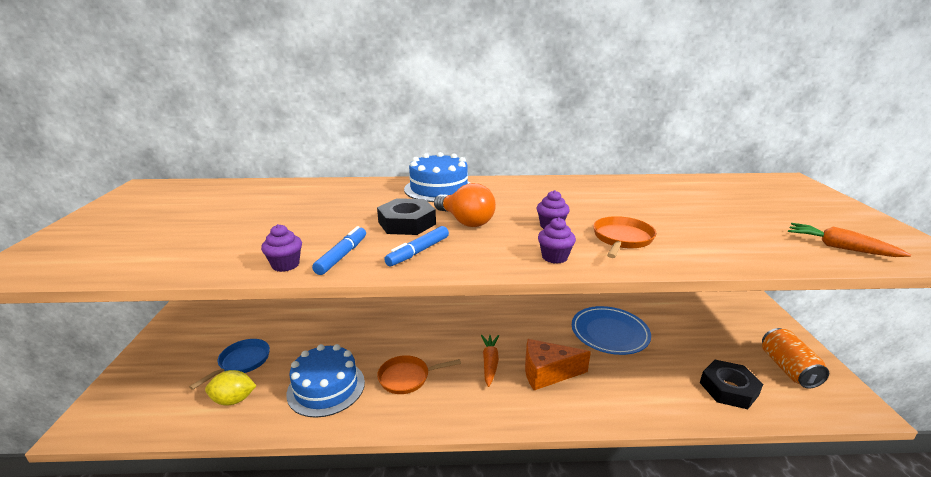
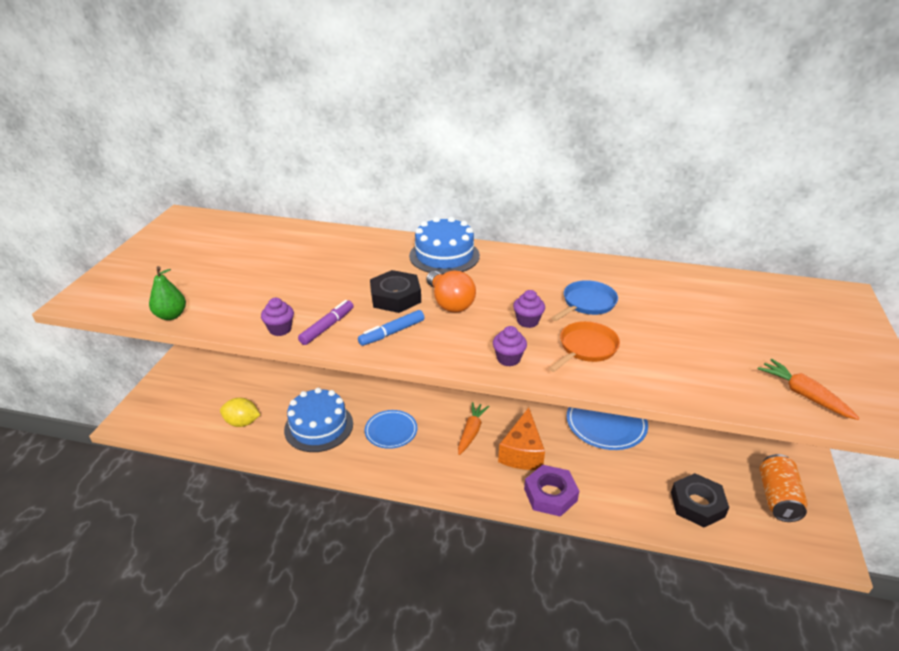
camera: 15 degrees right, 10 degrees up
(139, 269) = (171, 315): none -> green pear
(242, 362) = (254, 389): blue pan -> blue pan (587, 303)
(342, 256) = (327, 327): blue marker -> purple marker
(407, 377) = (391, 431): orange pan -> blue plate
(547, 373) = (522, 452): orange cheese -> orange cheese turned 90 degrees counterclockwise
(594, 408) = (550, 494): none -> purple nut

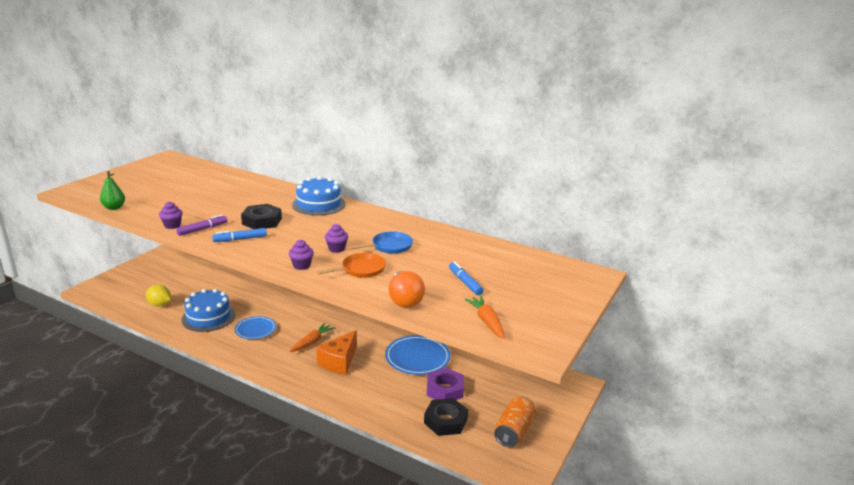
camera: 15 degrees right, 10 degrees down
(449, 303) = (294, 230): orange light bulb -> orange light bulb (404, 299)
(550, 494) = (339, 390): purple nut -> purple nut (445, 390)
(722, 339) = (465, 282): none -> blue marker

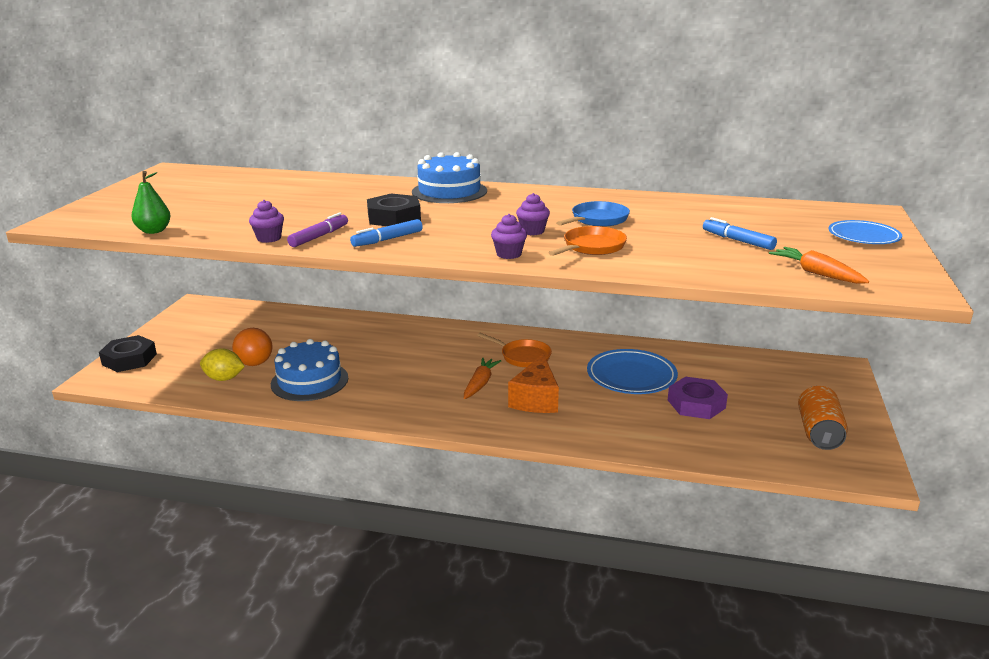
camera: 15 degrees left, 0 degrees up
(255, 330) = (390, 384): blue plate -> blue plate (863, 236)
(356, 327) = (523, 356): none -> orange pan
(404, 299) = (688, 268): orange light bulb -> orange light bulb (252, 359)
(445, 421) = (728, 438): black nut -> black nut (129, 359)

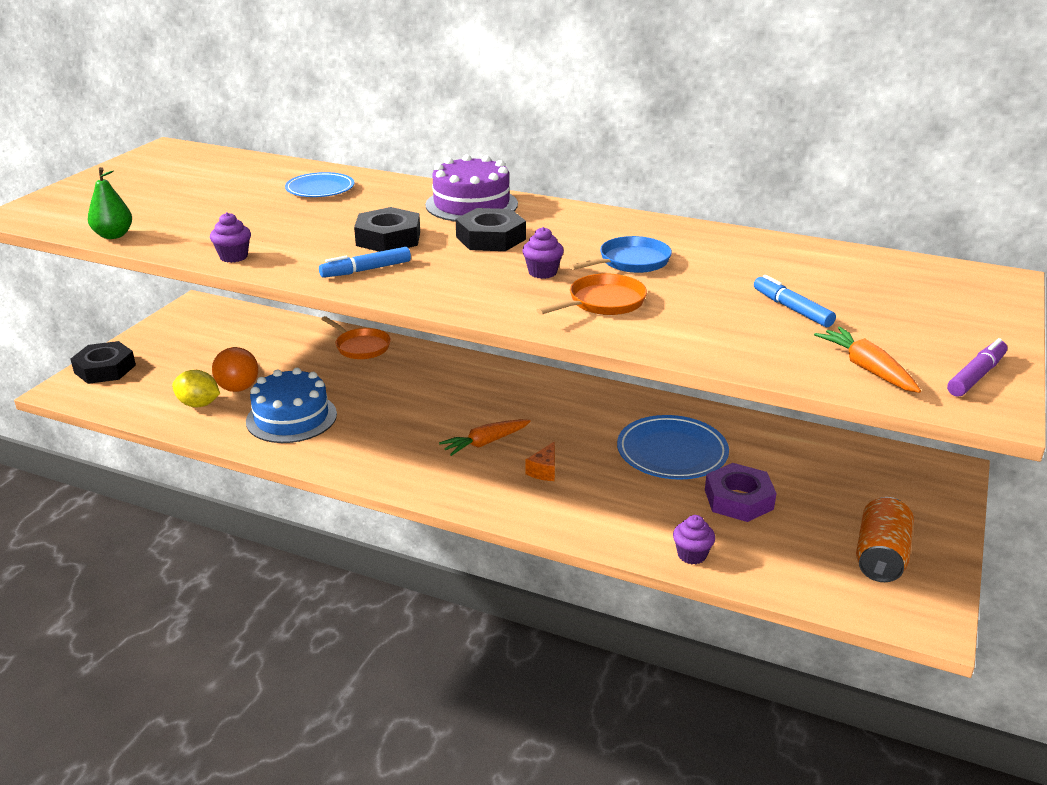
camera: 10 degrees right, 5 degrees up
(319, 236) = (291, 259): purple marker -> purple marker (976, 376)
(449, 191) = (471, 204): blue cake -> purple cake
(478, 212) = (491, 238): none -> black nut
(480, 384) = (485, 443): orange carrot -> orange carrot turned 150 degrees counterclockwise
(509, 254) = (497, 304): purple cupcake -> purple cupcake (691, 555)
(523, 356) = (549, 411): orange pan -> orange pan (360, 347)
(536, 399) = (544, 471): orange cheese -> orange cheese, size x0.52
(863, 236) = (962, 317): blue plate -> blue plate (320, 189)

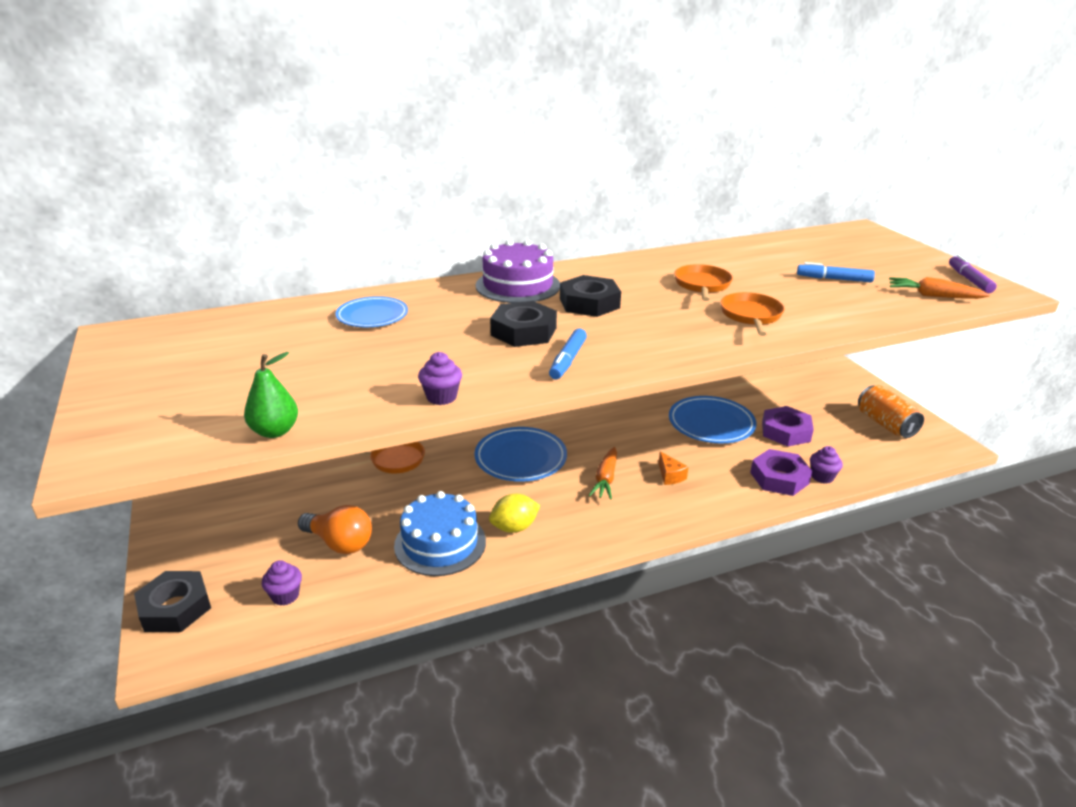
camera: 45 degrees left, 0 degrees up
(199, 404) = (338, 581): yellow lemon -> yellow lemon (514, 527)
(449, 392) = (520, 458): none -> blue plate
(542, 272) = (675, 312): purple cupcake -> purple cupcake (285, 596)
(630, 262) = (702, 285): blue pan -> orange pan
(644, 530) = (779, 478): none -> purple nut

